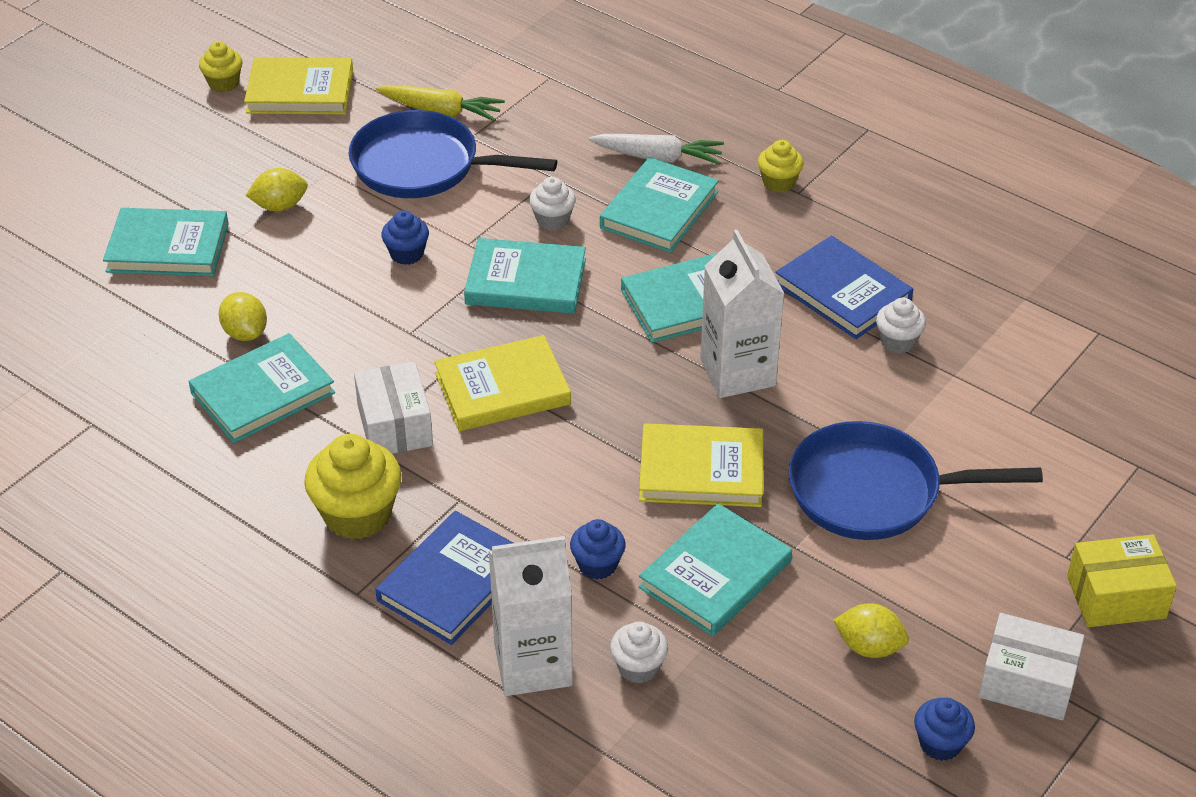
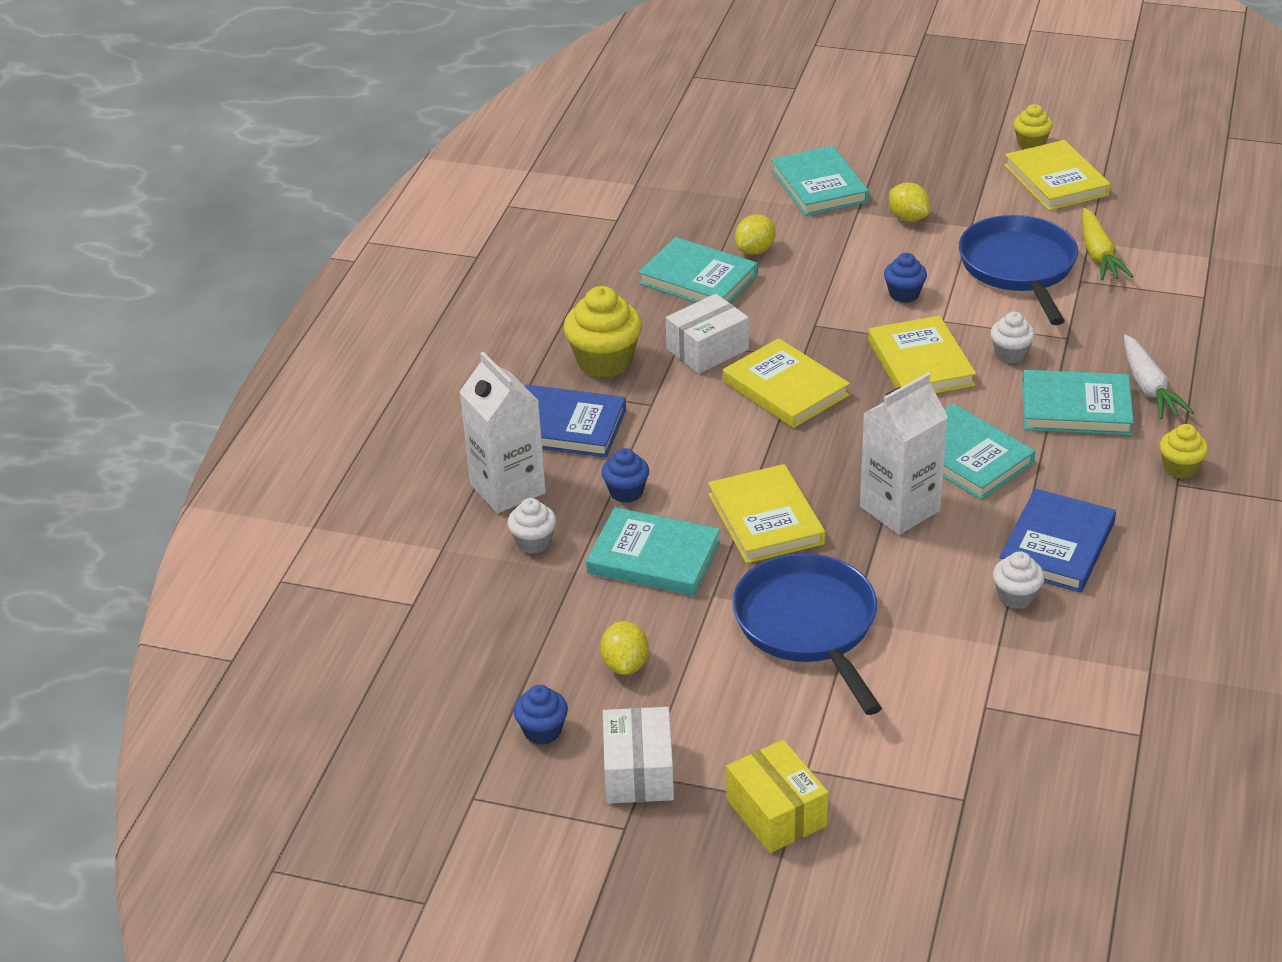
camera: 70 degrees right, 5 degrees down
(526, 281) = (920, 363): turquoise book -> yellow book

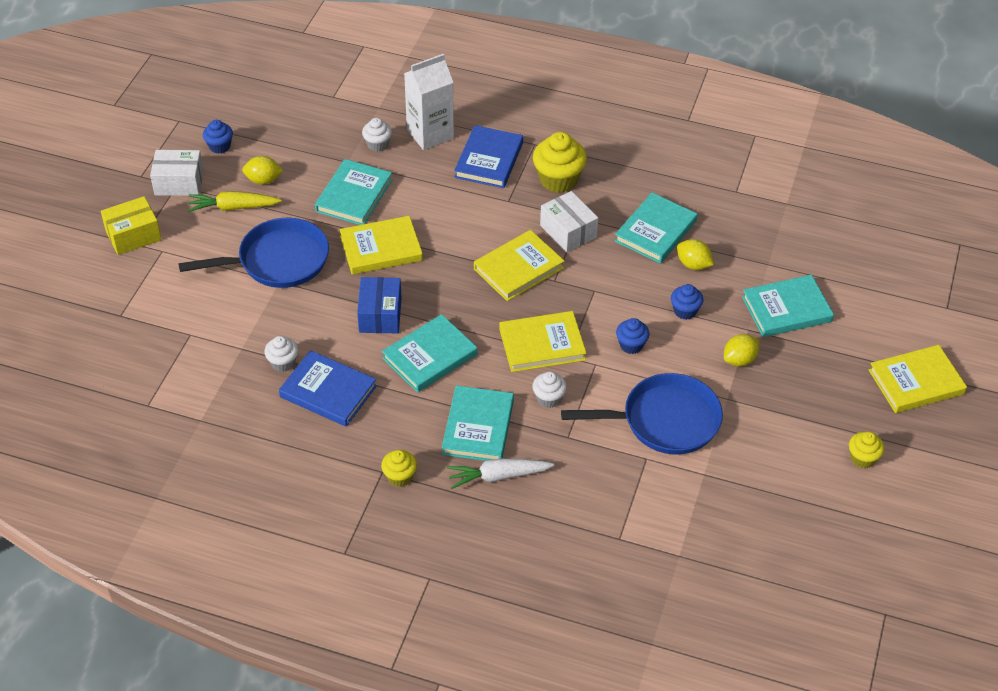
camera: 90 degrees right, 10 degrees up
(626, 492) = (418, 186): blue cupcake -> blue cupcake (685, 311)
(899, 509) = (380, 315): white carton -> blue box
(1056, 180) = (800, 466): yellow book -> yellow book (916, 382)
(1098, 255) = (682, 477): yellow carrot -> yellow carrot (233, 207)

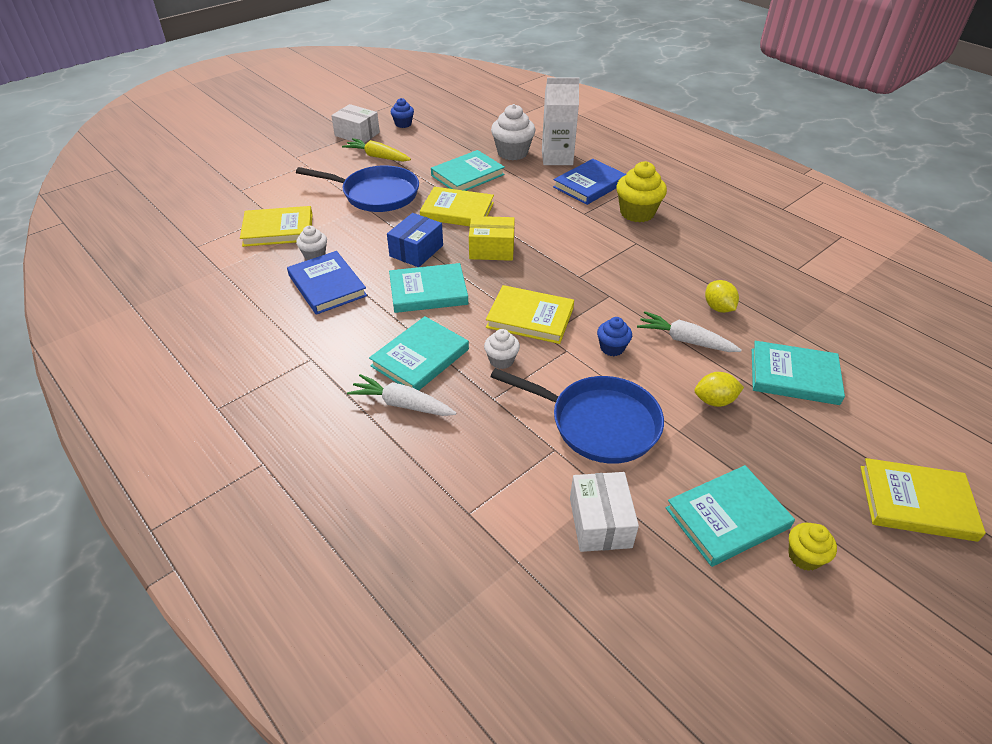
camera: 30 degrees right, 5 degrees down
(133, 235) = (298, 151): yellow box -> yellow box (491, 249)
(263, 180) = (413, 149): yellow lemon -> none
(377, 144) = (512, 153): white cupcake -> white cupcake, size x1.77
(399, 477) = (320, 368): yellow cupcake -> none
(518, 268) = (555, 258): yellow book -> yellow book (278, 230)
(568, 231) = (618, 248): white box -> white box (600, 522)
(655, 231) = (698, 272): turquoise book -> turquoise book (727, 518)
(685, 311) = (685, 340): blue cupcake -> white carrot

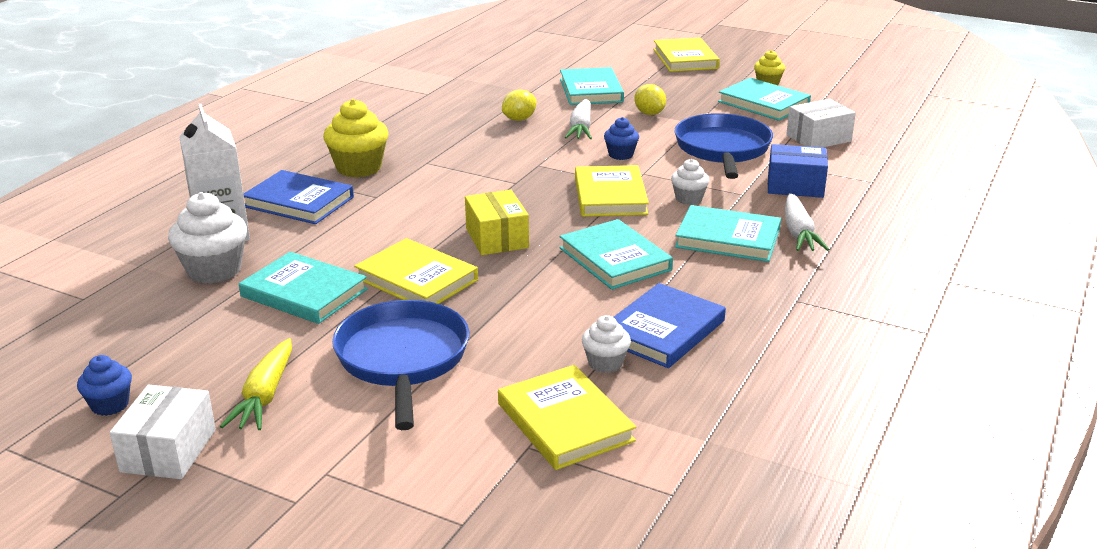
camera: 110 degrees left, 15 degrees down
(416, 251) = (536, 287): blue box -> blue box (795, 186)
(457, 211) = (416, 279): yellow book -> yellow book turned 45 degrees counterclockwise

